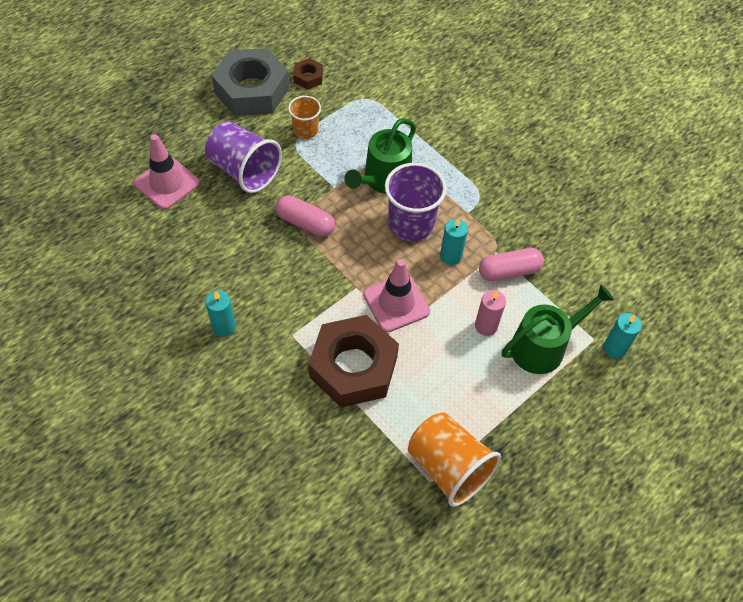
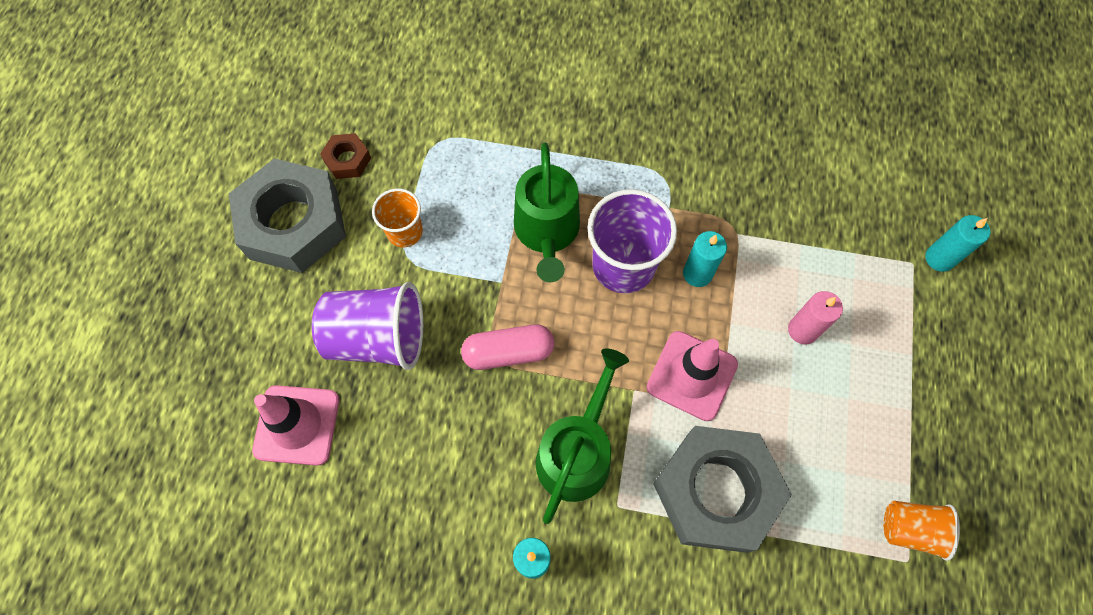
camera: 35 degrees left, 10 degrees up
(353, 367) = (716, 491): brown nut -> grey nut
(448, 467) = (910, 529): orange cup -> orange cup, size x0.58
(509, 271) = (769, 247): pink capsule -> none
(543, 346) = (875, 309): green watering can -> green watering can (577, 452)

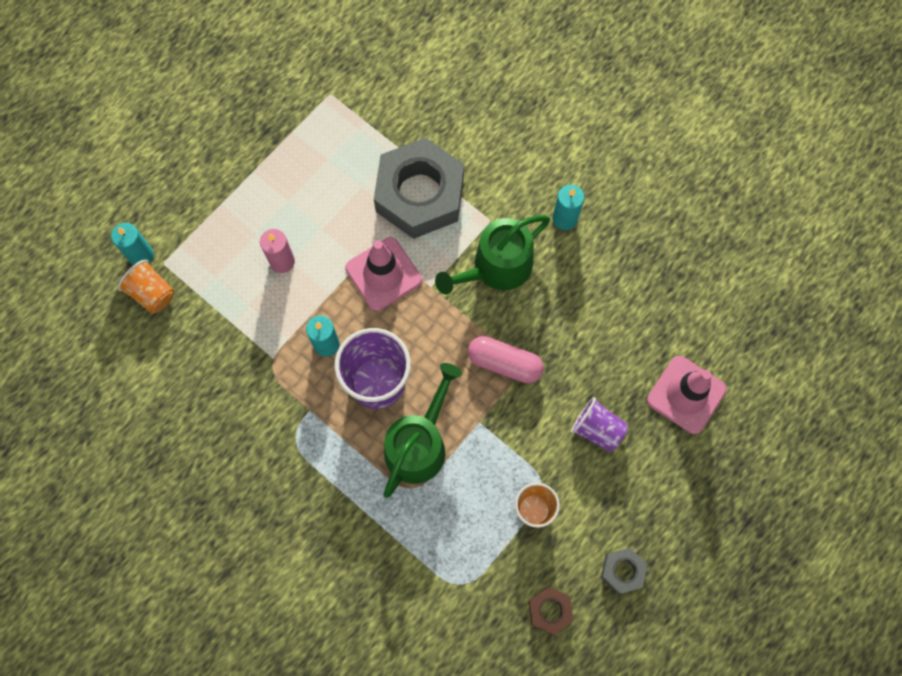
camera: 150 degrees left, 5 degrees up
(293, 224) = (622, 571): grey nut -> grey nut, size x0.44
(378, 338) = (597, 429): purple cup -> purple cup, size x0.58
(910, 529) = (314, 109): orange cup -> orange cup (152, 293)

